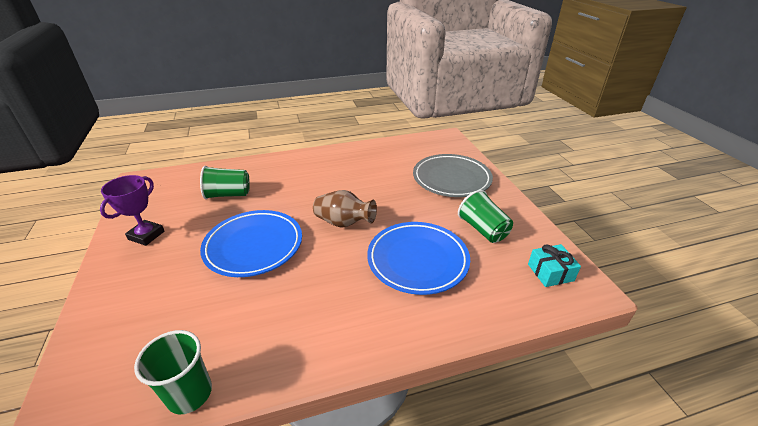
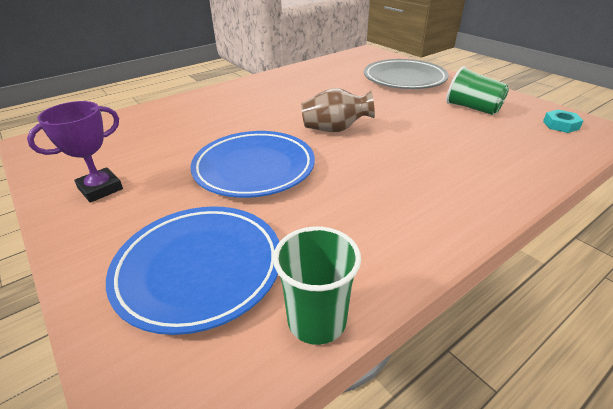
camera: 20 degrees left, 0 degrees up
(146, 235) = (100, 189): purple trophy -> purple trophy turned 45 degrees clockwise
(228, 194) = (175, 132): green cup -> none
(417, 260) = (440, 142): blue plate -> blue plate (199, 269)
(550, 272) = (560, 125): turquoise gift -> turquoise nut

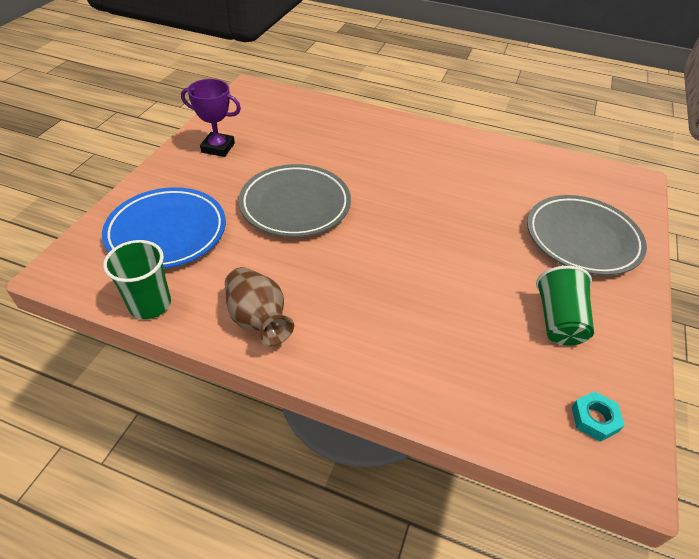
camera: 55 degrees right, 10 degrees up
(254, 168) = (295, 205): blue plate -> grey plate
(335, 129) = (401, 226): brown vase -> brown vase (258, 320)

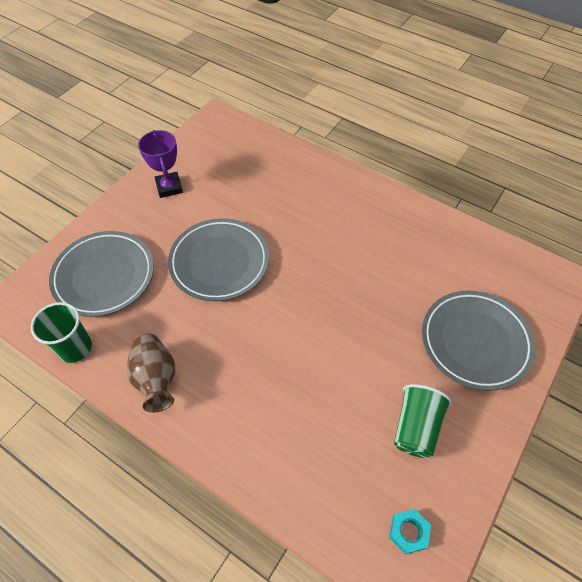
camera: 15 degrees right, 10 degrees up
(167, 232) = (104, 276): blue plate -> grey plate
(218, 148) = (169, 187): purple trophy -> purple trophy turned 45 degrees clockwise

